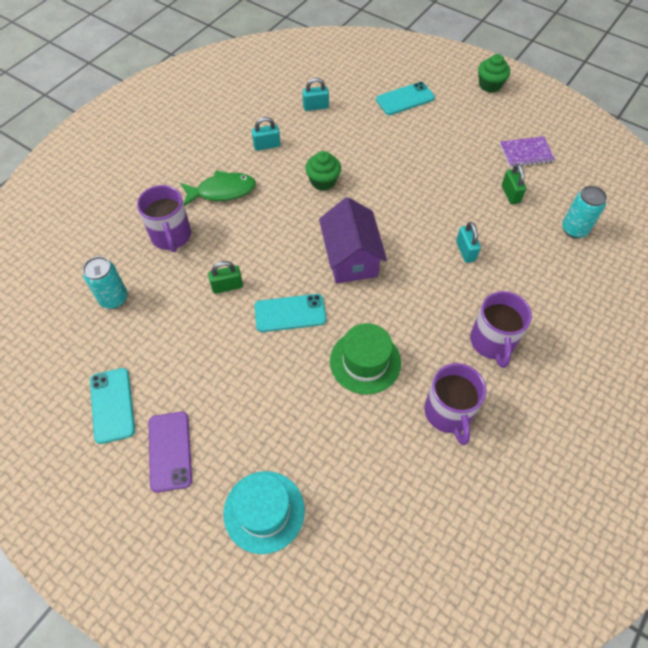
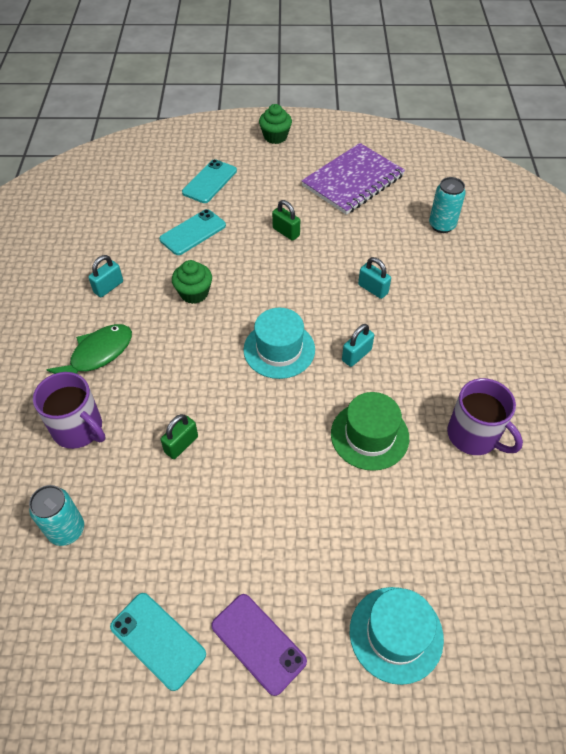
camera: 35 degrees left, 5 degrees down
(290, 313) = (265, 433): turquoise phone -> turquoise phone (193, 232)
(315, 107) = (128, 227): turquoise padlock -> turquoise padlock (356, 355)
(351, 258) = (279, 349): purple house -> turquoise hat
(492, 342) = (458, 354): purple mug -> none
(510, 194) = (369, 221): green padlock -> green padlock (286, 232)
(526, 153) = (353, 181): purple notebook -> purple notebook, size x1.82

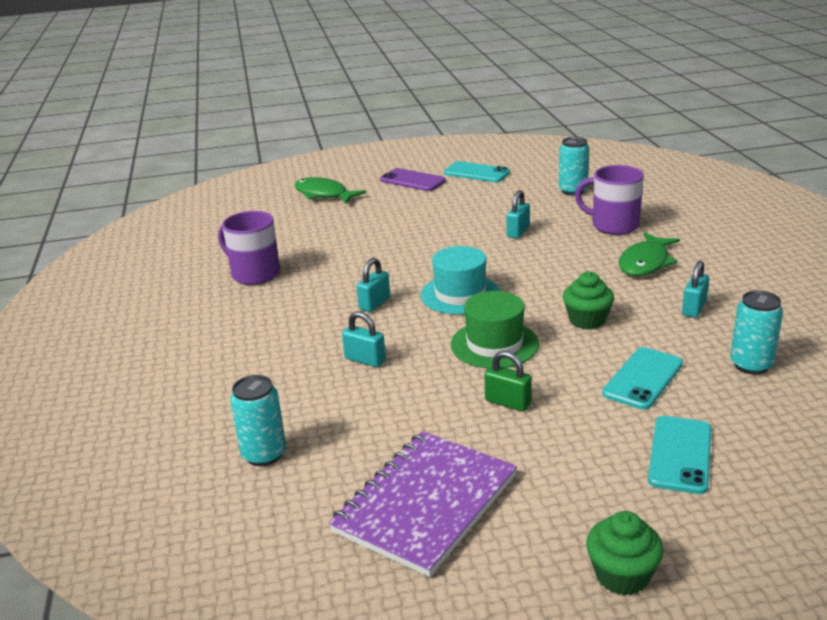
camera: 170 degrees right, 25 degrees down
(119, 229) = (751, 365): none -> turquoise can
(181, 444) = (518, 232): green padlock -> turquoise padlock
(369, 435) = (352, 260): green hat -> green hat (494, 344)
(396, 634) = (323, 194): turquoise hat -> green fish

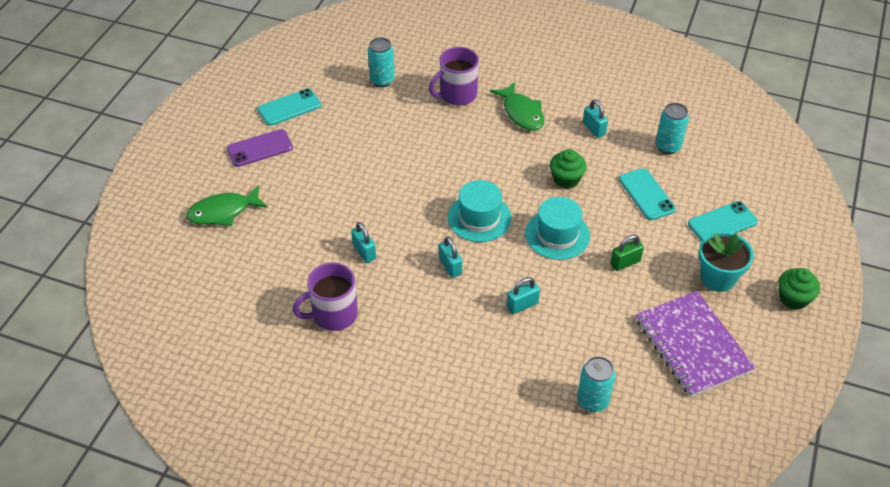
camera: 60 degrees left, 20 degrees up
(494, 344) = (557, 235): green hat -> turquoise hat
(518, 232) = (417, 142): turquoise padlock -> turquoise padlock (364, 252)
(572, 485) = (717, 278): none -> turquoise flower pot
(680, 454) = (722, 223): turquoise phone -> turquoise phone turned 75 degrees counterclockwise

